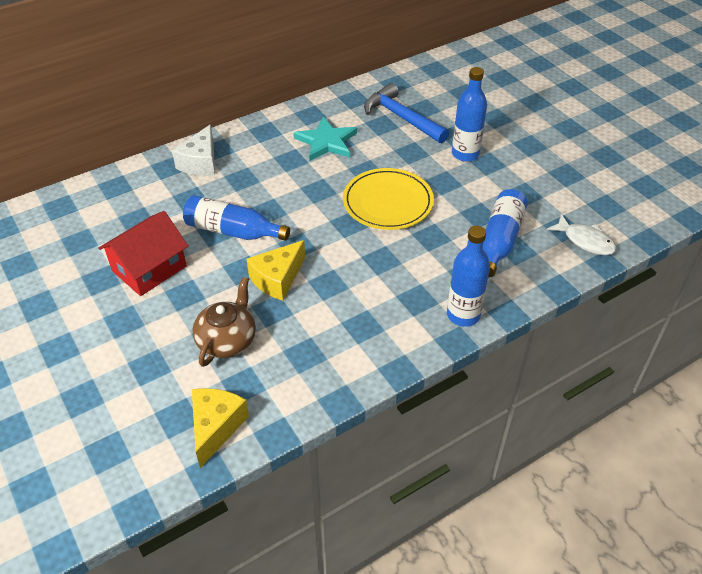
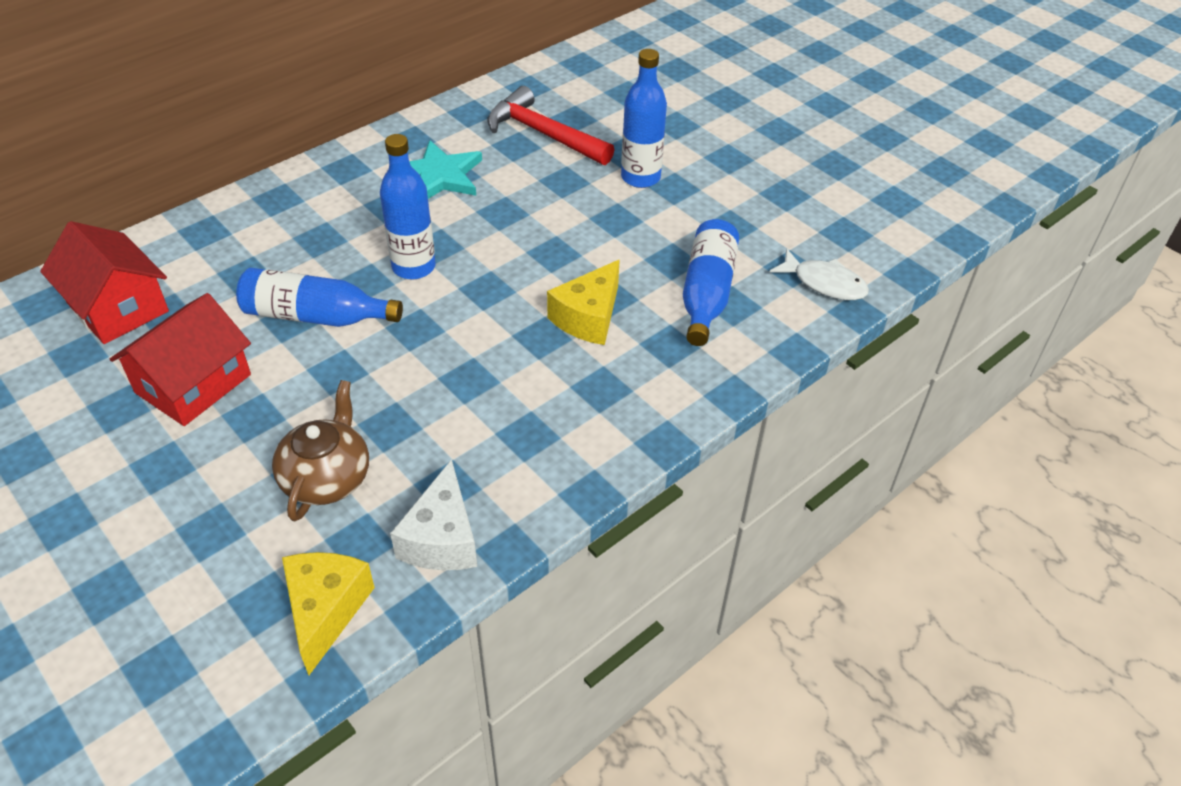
camera: 10 degrees left, 0 degrees up
(107, 213) = (118, 307): none -> red house
(200, 163) = (254, 221): white cheese -> white cheese (441, 538)
(277, 279) = (392, 379): yellow cheese -> yellow cheese (588, 317)
(388, 202) = (540, 254): yellow plate -> none
(401, 118) = (543, 134): blue hammer -> red hammer
(463, 315) = (670, 404): blue bottle -> blue bottle (414, 267)

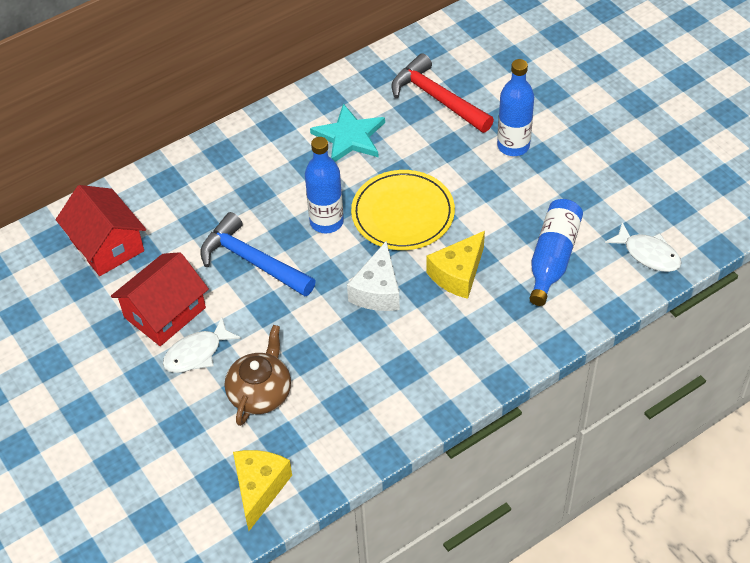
camera: 10 degrees right, 5 degrees up
(236, 432) = (197, 353): none -> white fish
(315, 316) = (252, 261): blue bottle -> blue hammer
(441, 538) = (339, 443): white cheese -> white cheese (377, 291)
(511, 253) = (403, 213): none -> yellow plate

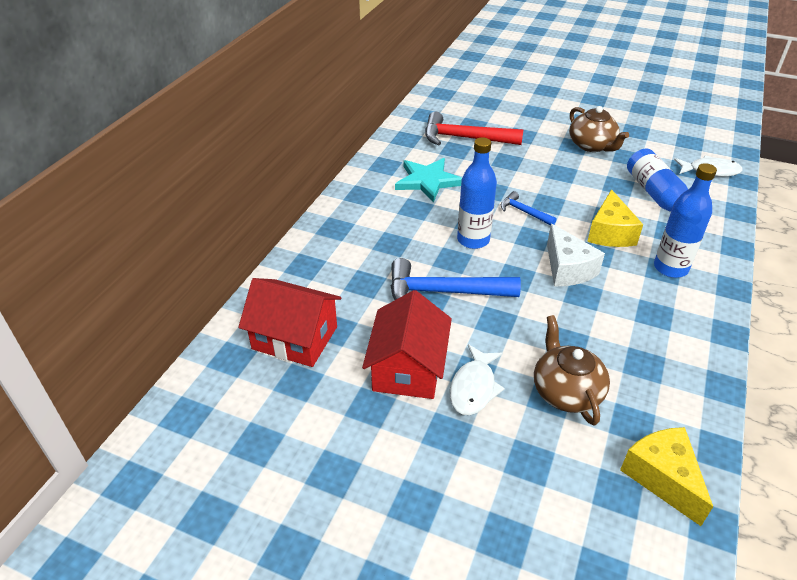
camera: 35 degrees left, 10 degrees down
(403, 213) = (524, 212): yellow plate -> blue hammer
(513, 146) = (549, 146): blue bottle -> blue bottle (670, 268)
(559, 165) = (592, 145): none -> brown teapot

